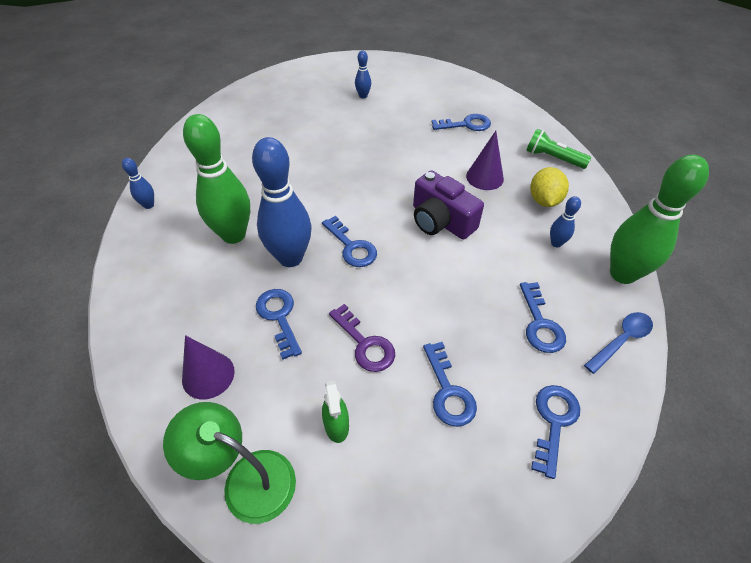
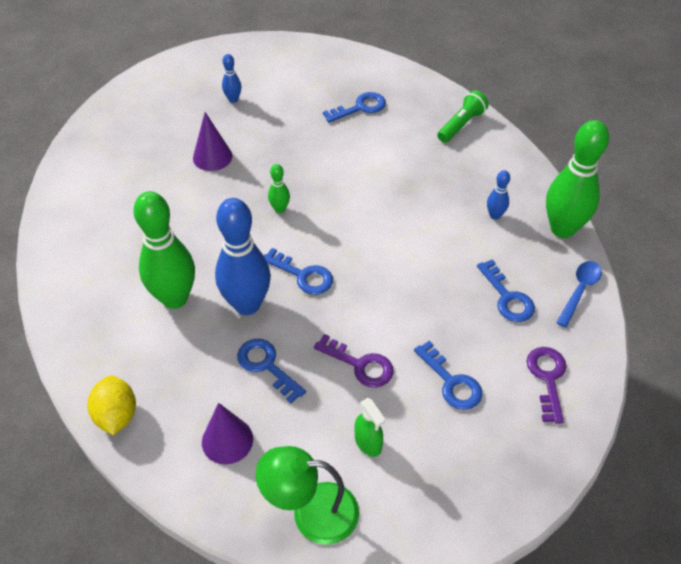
camera: 20 degrees left, 0 degrees up
(149, 205) = (60, 293): blue bowling pin -> none
(359, 187) = (280, 209): none -> green bowling pin
(441, 221) = (378, 223): purple camera -> none
(484, 177) = (402, 164): purple cone -> purple cone (212, 157)
(544, 200) = (468, 174): yellow lemon -> yellow lemon (116, 415)
(553, 158) = (461, 125): green flashlight -> green flashlight turned 120 degrees clockwise
(554, 421) = (547, 378): blue key -> purple key

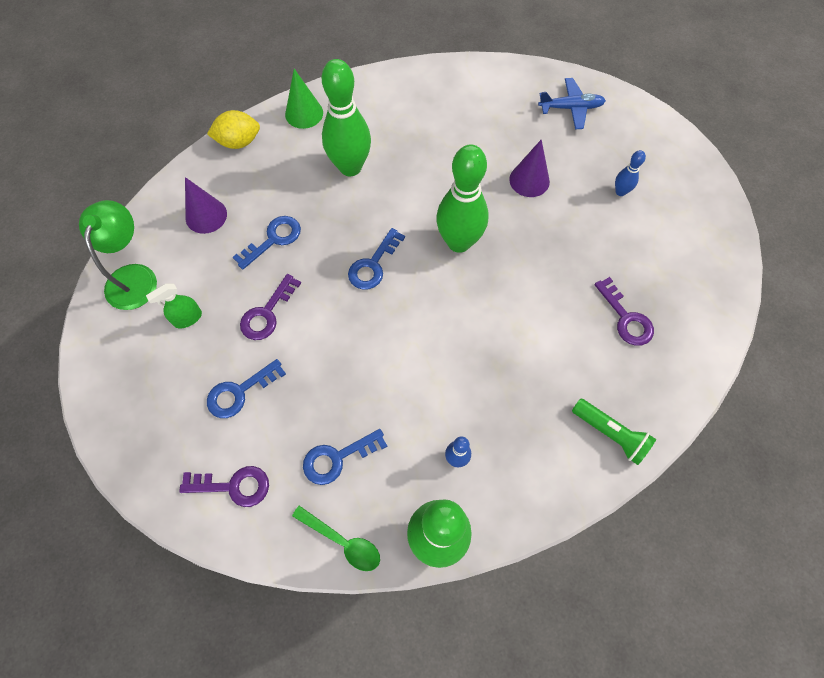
camera: 90 degrees right, 15 degrees up
(84, 347) = (304, 113): none -> green cone
(129, 123) = (571, 108): none -> blue plane
(247, 304) = (340, 221): blue bowling pin -> none
(280, 209) = (459, 242): green bowling pin -> green bowling pin, size x2.23
(360, 107) = (626, 318): blue key -> purple key
(579, 291) = (343, 541): blue spoon -> green spoon

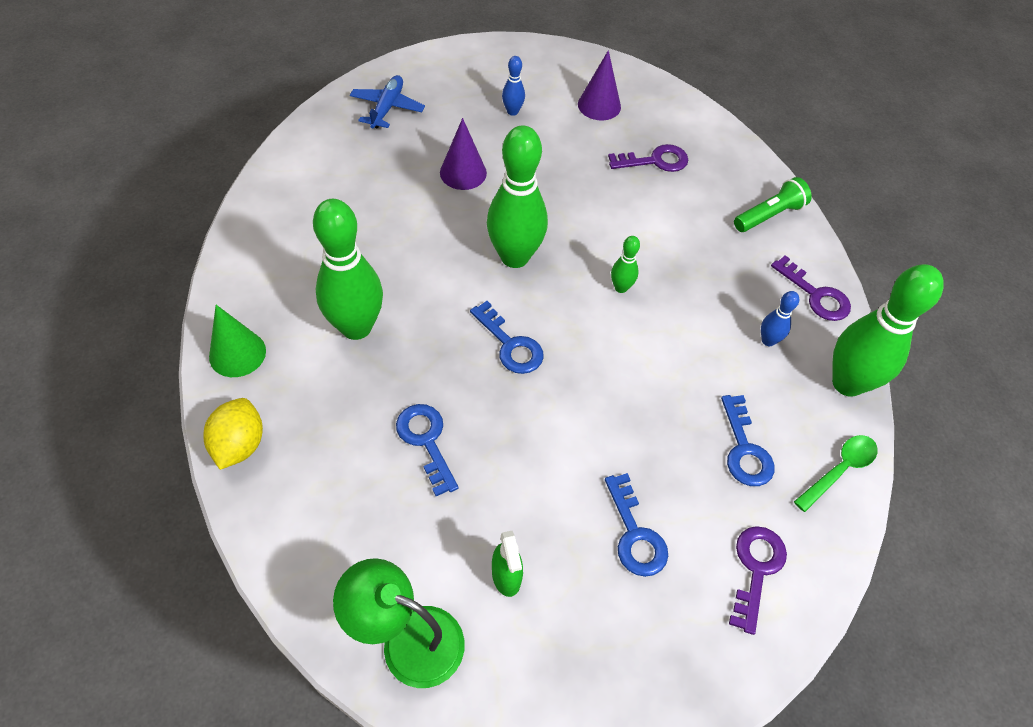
camera: 75 degrees left, 10 degrees down
(206, 216) = (347, 516): purple cone -> purple cone (599, 105)
(267, 313) = (534, 476): purple key -> purple key (816, 295)
(462, 326) = (621, 288): none -> green bowling pin

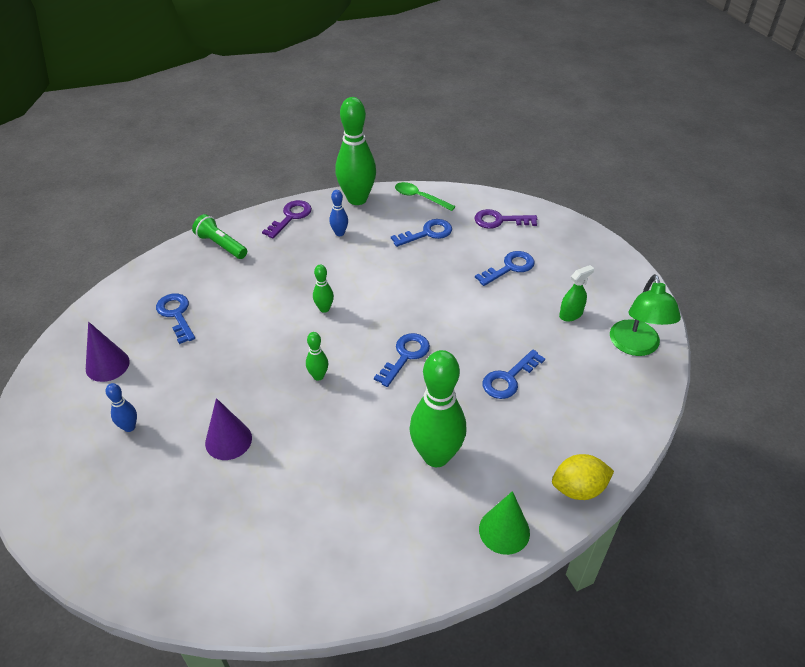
camera: 105 degrees left, 10 degrees down
(387, 108) = (145, 539): blue plane -> none
(514, 257) = (318, 376): green bowling pin -> green bowling pin, size x0.45
(655, 161) = (176, 314): purple key -> blue key

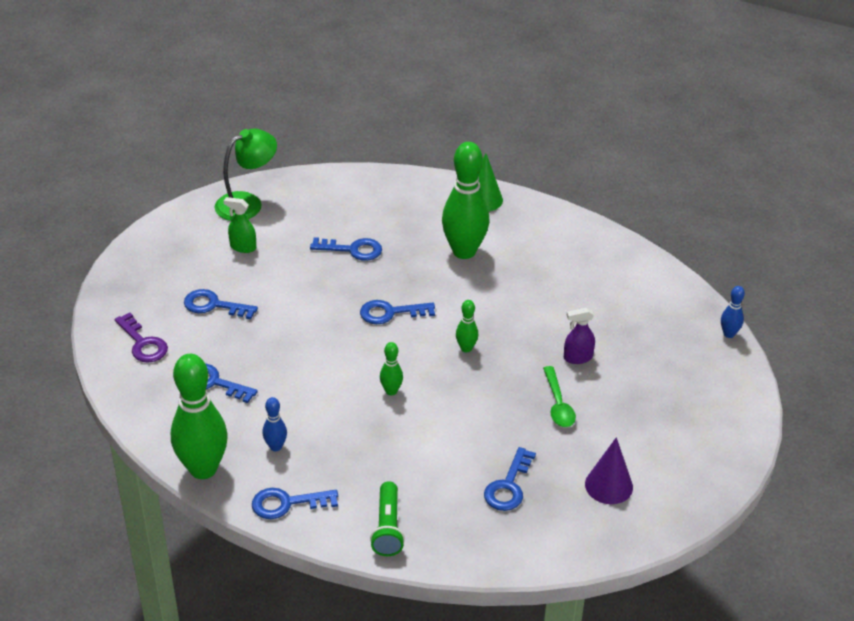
camera: 130 degrees left, 5 degrees down
(129, 427) = (636, 420): blue bowling pin -> blue bowling pin (729, 334)
(228, 440) = (577, 358): purple cone -> purple spray bottle
(290, 217) = (287, 503): purple key -> blue key
(420, 197) = (154, 420): green spoon -> green spoon (558, 404)
(578, 489) = (415, 183): yellow lemon -> none

